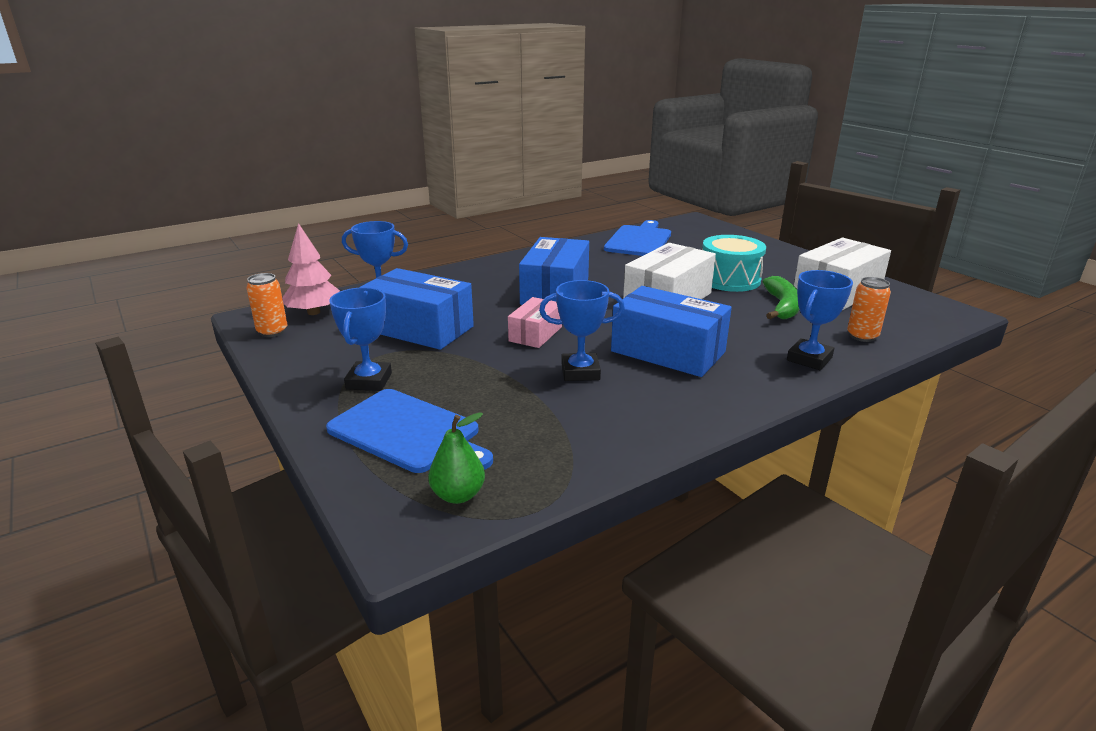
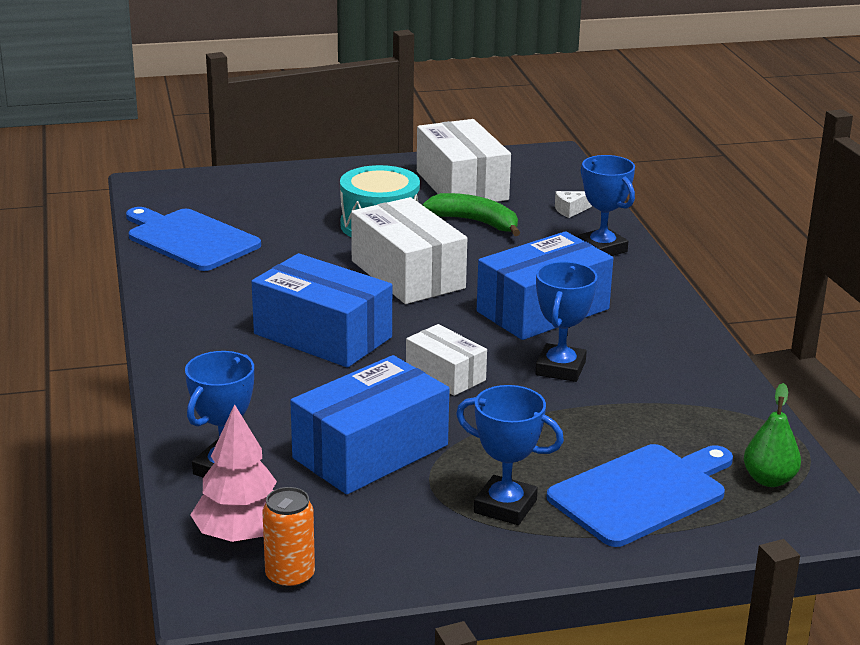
camera: 70 degrees left, 0 degrees up
(535, 334) = (445, 375): pink box -> white box
(862, 336) = (570, 210): orange can -> white cheese

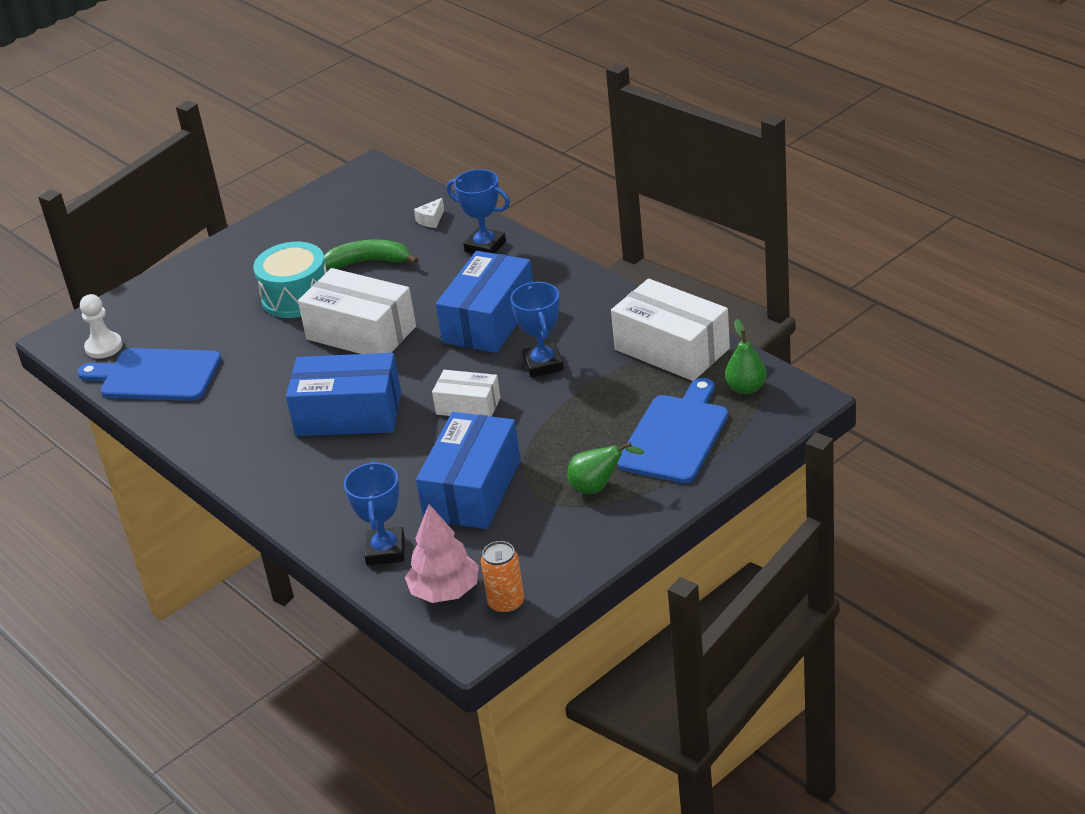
camera: 25 degrees left, 10 degrees up
(173, 202) = (104, 347): none -> white pawn
(462, 185) = (325, 231): white box -> white box (672, 349)
(505, 506) = (598, 487): blue trophy -> green pear

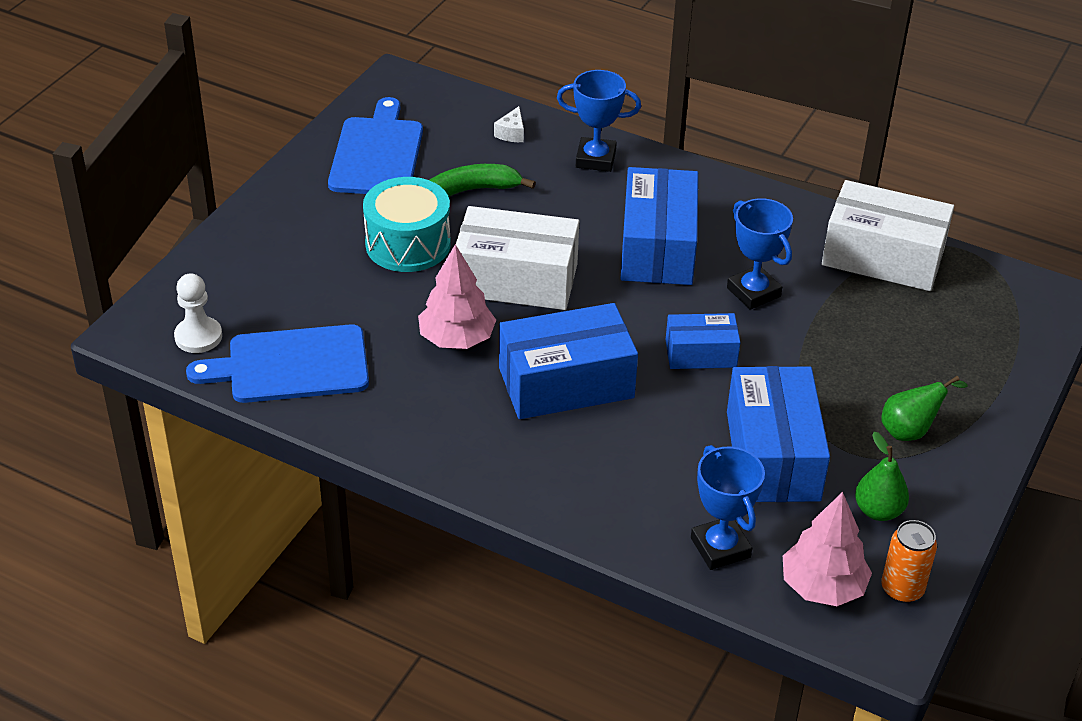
camera: 25 degrees left, 5 degrees up
(287, 371) = (457, 339): none -> pink tree
(468, 406) = (701, 353): white box -> blue box
(676, 436) = (954, 357): blue cutting board -> blue cutting board (377, 153)
(746, 388) = (991, 292): green pear -> green pear (878, 511)

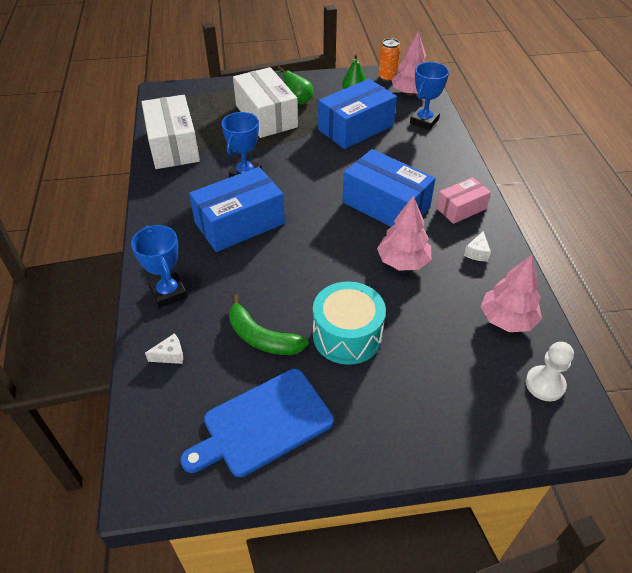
camera: 125 degrees left, 5 degrees up
(291, 365) = (507, 319): blue cutting board -> pink tree
(400, 409) = (477, 252): none -> white cheese
(486, 449) = (461, 208): none -> pink box
(516, 279) = (327, 265): white box -> white box (266, 116)
(701, 353) = (313, 172): blue box -> none

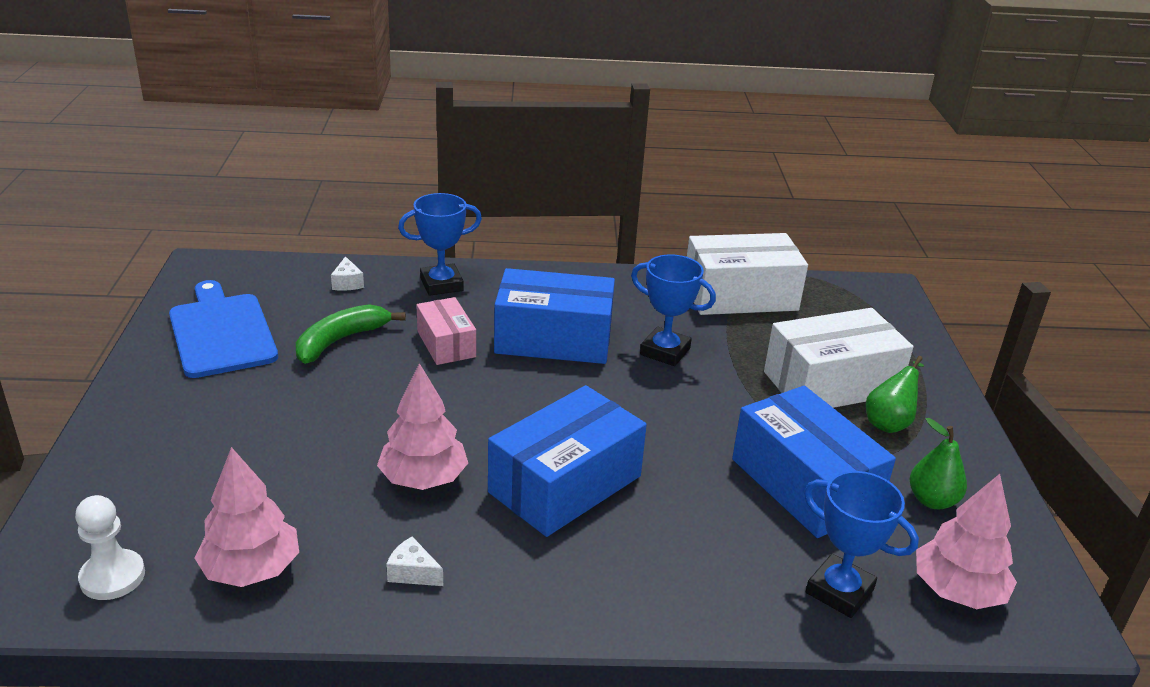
camera: 95 degrees right, 15 degrees down
(239, 223) = (553, 339): blue box -> blue box turned 60 degrees counterclockwise
(347, 335) = (308, 404): turquoise drum -> none
(387, 77) = (1019, 565): orange can -> none
(461, 208) = (536, 580): pink box -> pink box (446, 344)

